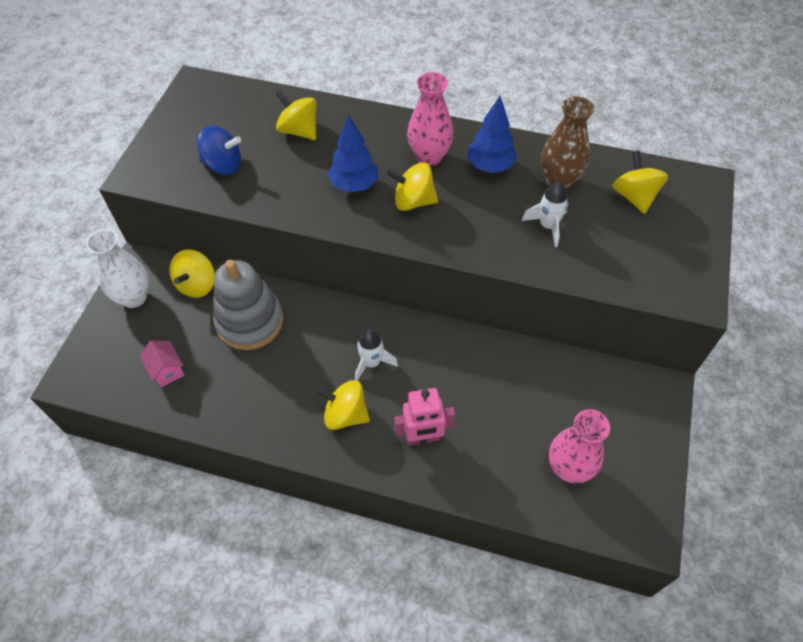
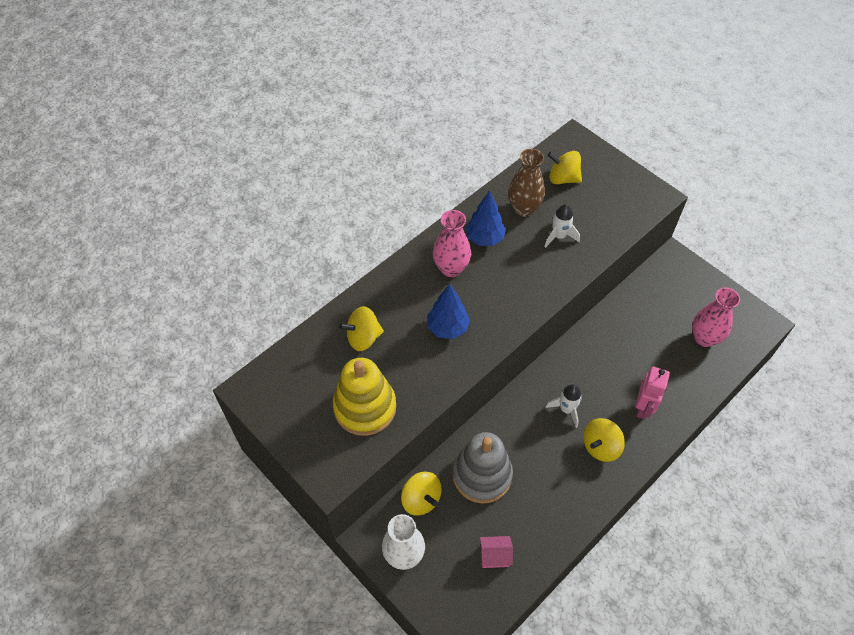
camera: 60 degrees left, 0 degrees up
(223, 165) = (365, 407): blue spinning top -> yellow stacking toy
(413, 201) = (488, 299): yellow spinning top -> none

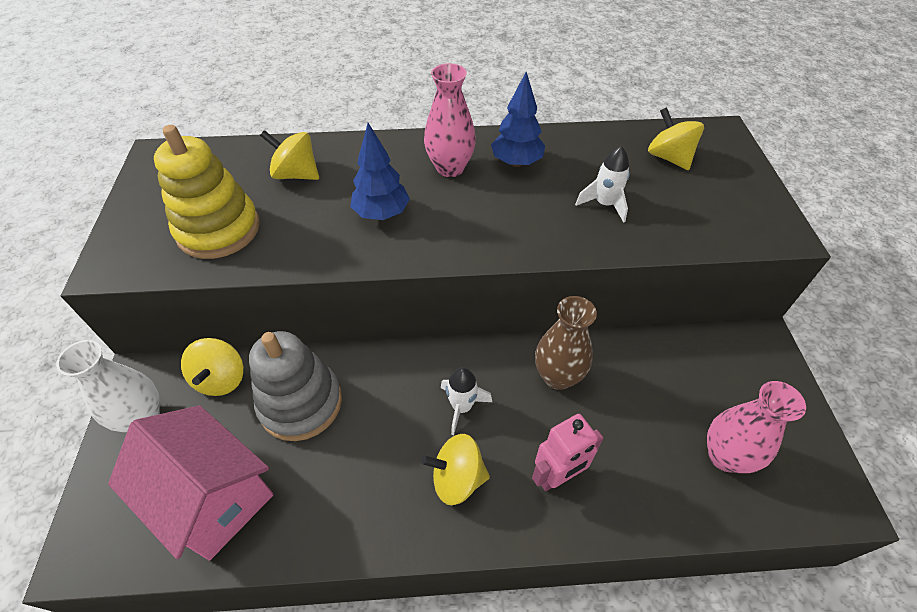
camera: 40 degrees right, 5 degrees down
(494, 556) = (213, 497): pink house -> pink house, size x2.36
(524, 208) = (591, 160): brown vase -> brown vase (557, 376)

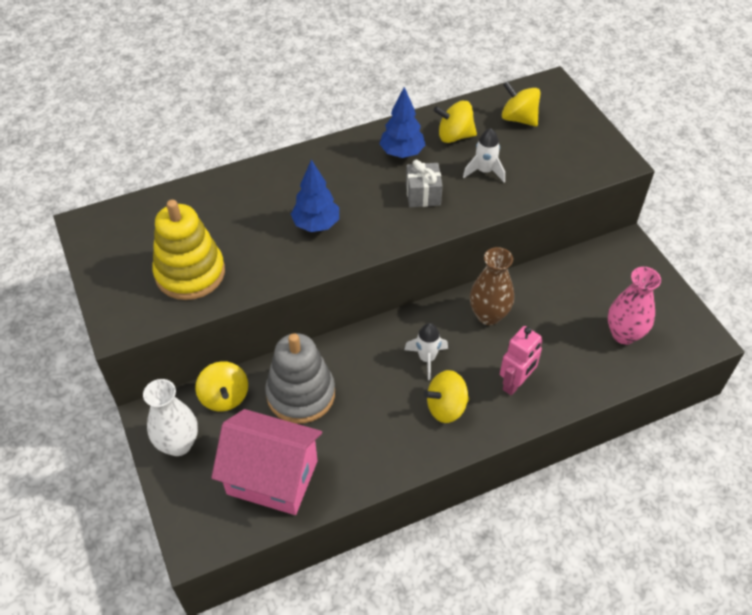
camera: 20 degrees left, 0 degrees up
(296, 174) = (224, 210): yellow spinning top -> yellow spinning top (454, 136)
(450, 168) = (350, 171): pink vase -> none
(519, 212) = (423, 194): none -> grey gift

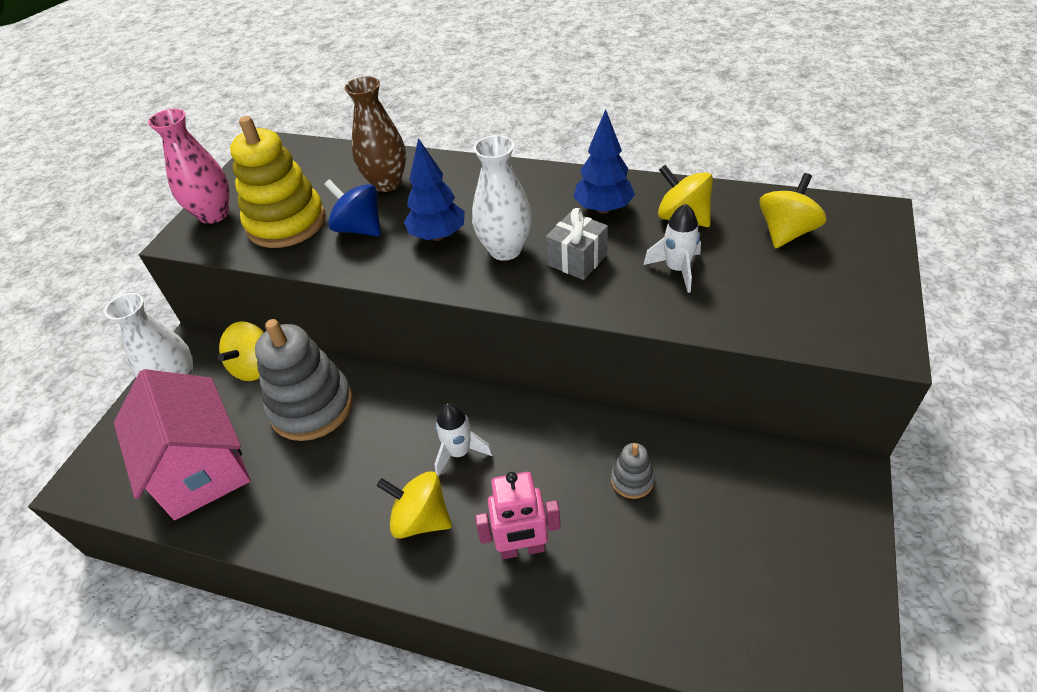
camera: 45 degrees right, 5 degrees down
(253, 248) = (359, 228): none -> blue spinning top
(372, 211) = (505, 250): none -> white vase
(488, 315) = (574, 449): brown vase -> brown vase (387, 183)
(518, 118) = (786, 232): yellow spinning top -> yellow spinning top turned 45 degrees clockwise
(533, 312) = (632, 480): none -> grey stacking toy
(624, 334) = (725, 588): pink vase -> pink vase (214, 214)

